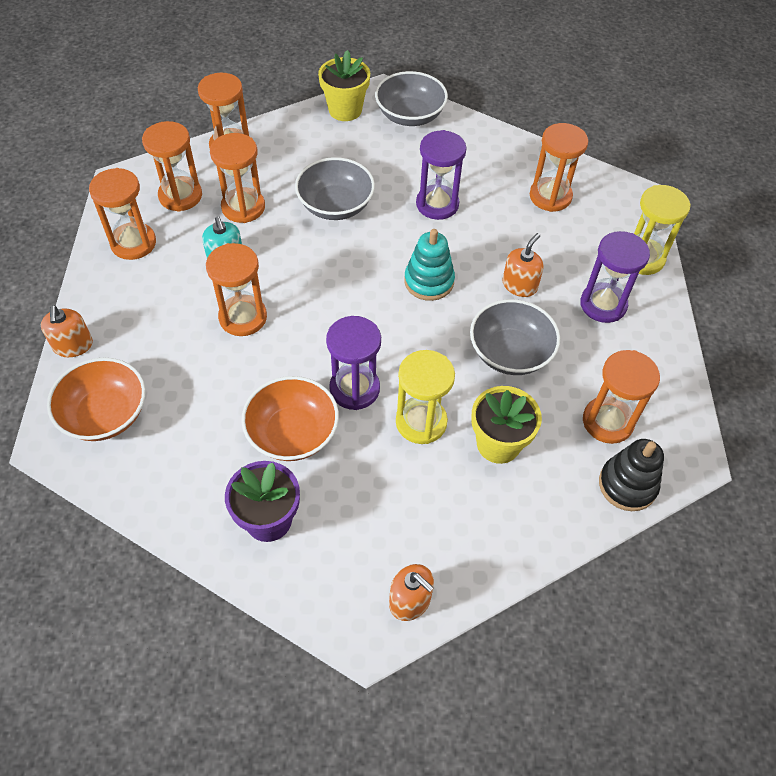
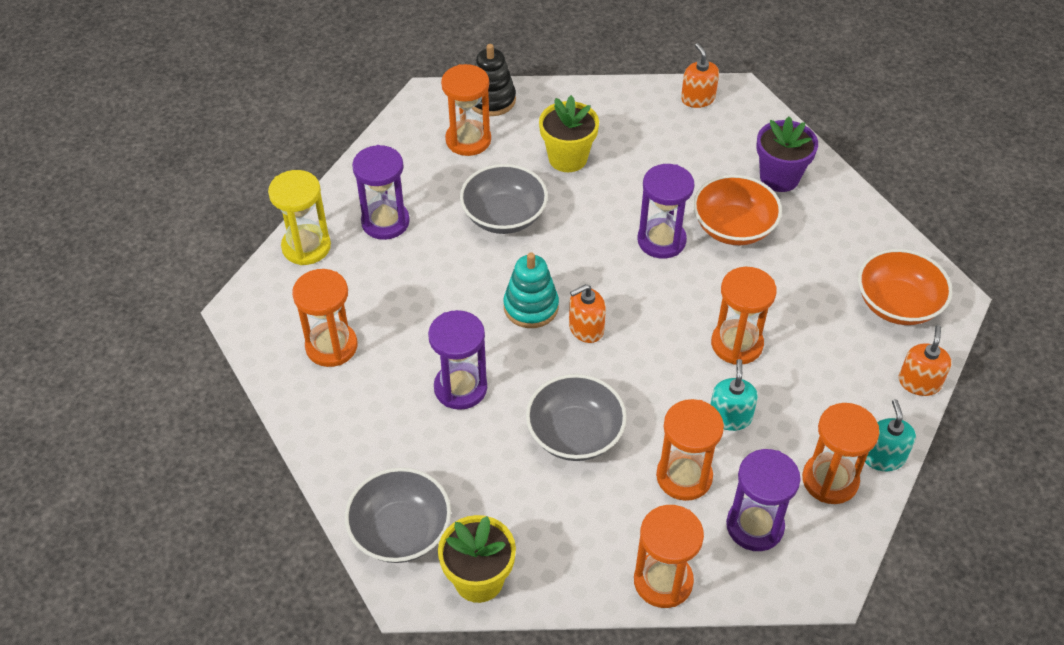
camera: 150 degrees left, 5 degrees down
(94, 274) = (883, 457): none -> turquoise soap dispenser
(180, 196) = (754, 526): orange hourglass -> purple hourglass
(421, 422) = (619, 195): yellow hourglass -> none
(519, 285) = (446, 269): orange soap dispenser -> orange soap dispenser (586, 328)

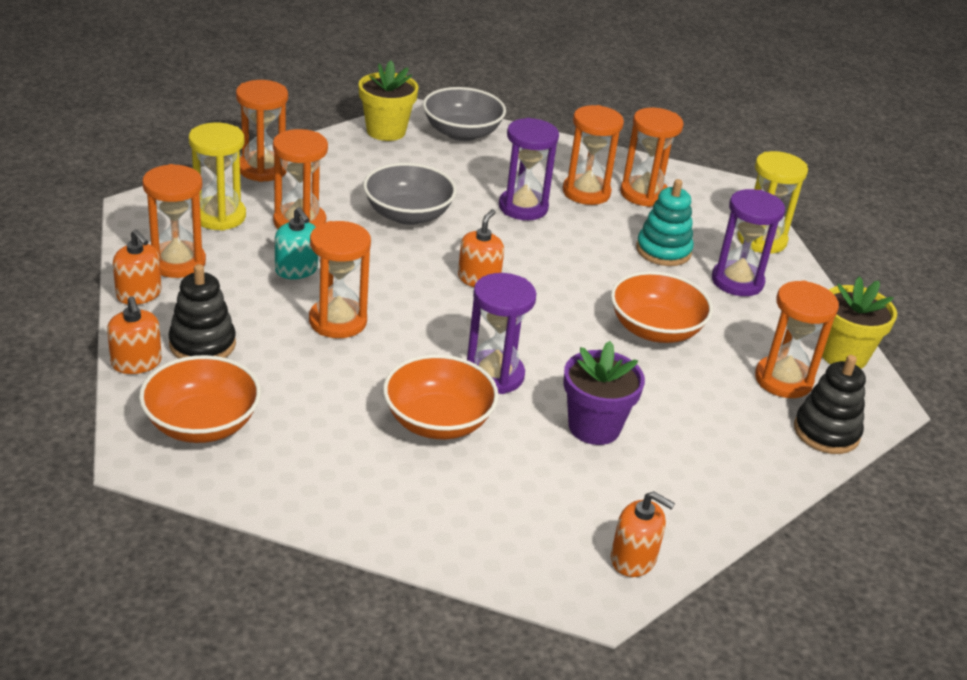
camera: 135 degrees right, 15 degrees down
(380, 376) = (586, 192): none -> orange hourglass
(504, 216) = (655, 330): grey bowl -> orange bowl
(531, 307) = (540, 274): turquoise stacking toy -> turquoise stacking toy (663, 251)
(567, 158) = (674, 410): yellow flower pot -> yellow flower pot (843, 355)
(754, 526) = (219, 216): purple hourglass -> yellow hourglass
(779, 177) = (440, 503): purple flower pot -> purple flower pot (594, 427)
(858, 375) = (202, 344): none -> black stacking toy
(883, 457) = (139, 294): turquoise soap dispenser -> orange soap dispenser

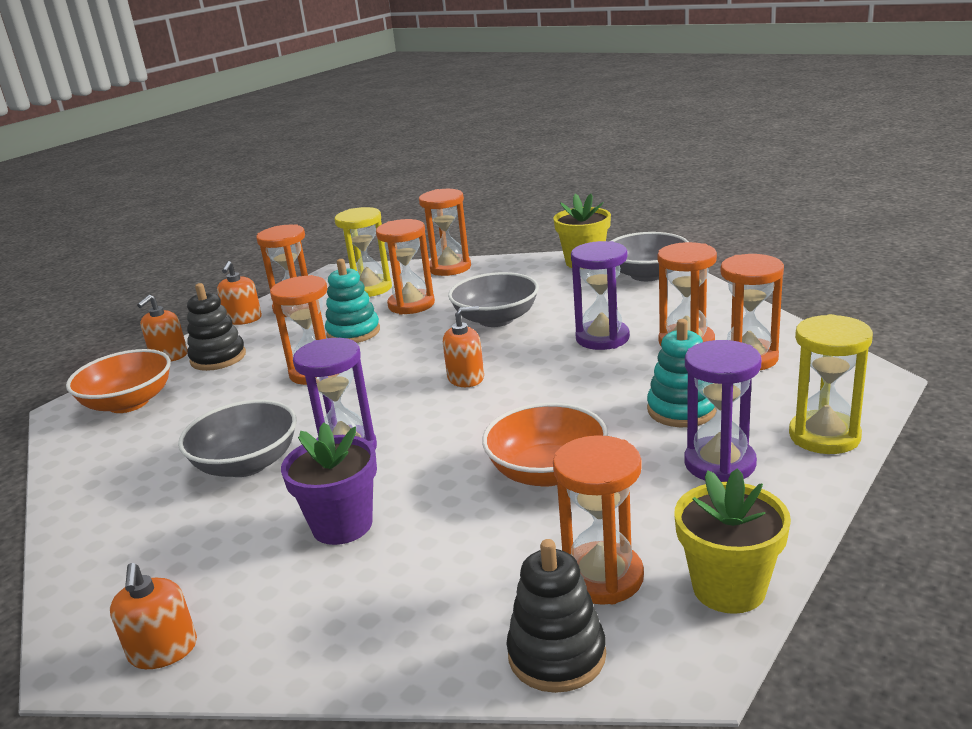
camera: 55 degrees right, 10 degrees down
(296, 270) = (353, 332): turquoise soap dispenser -> turquoise stacking toy
(438, 421) = (247, 464): orange bowl -> grey bowl

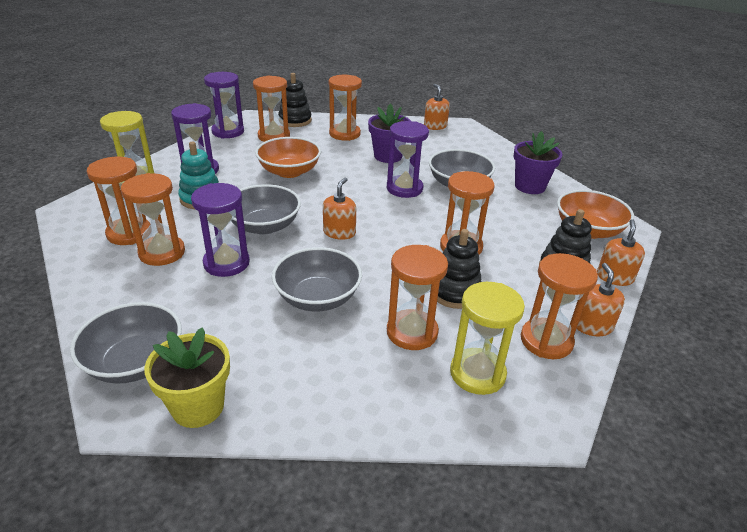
camera: 170 degrees right, 10 degrees up
(127, 468) = (530, 186): none -> purple flower pot
(353, 332) = (455, 292): turquoise stacking toy -> black stacking toy
(449, 268) = (385, 417): orange hourglass -> orange hourglass (344, 134)
(466, 378) = (339, 232): orange soap dispenser -> orange soap dispenser turned 135 degrees clockwise
(569, 379) = (264, 226): none -> grey bowl
(729, 588) = (228, 132): yellow flower pot -> purple hourglass

